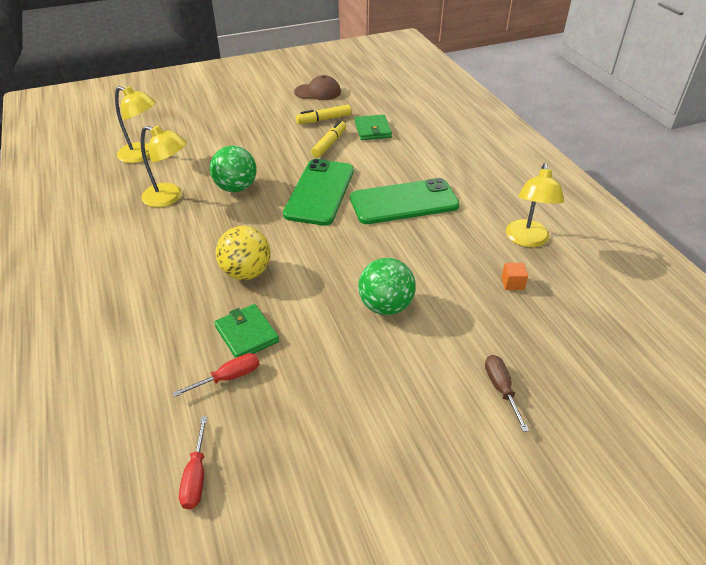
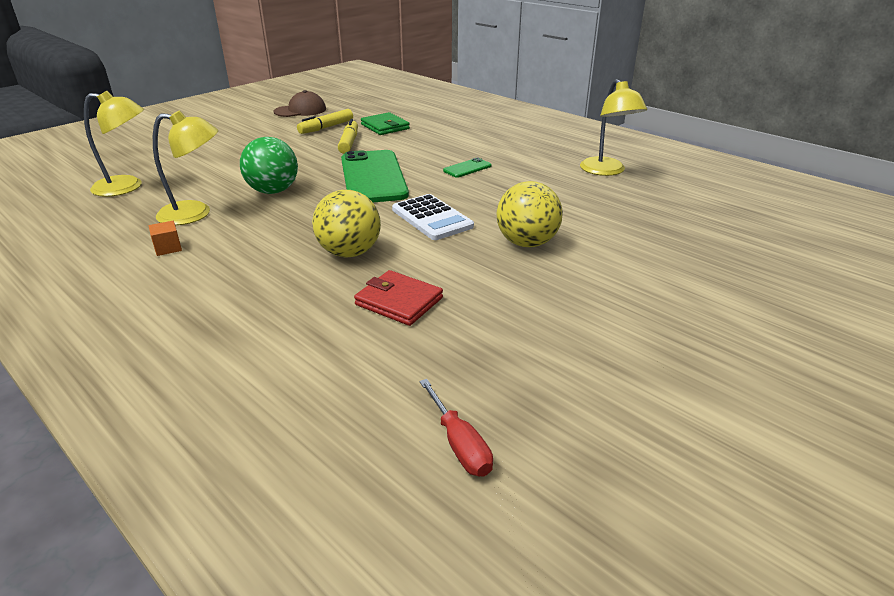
camera: 25 degrees left, 10 degrees down
(228, 377) = (412, 343): red screwdriver -> none
(246, 334) = (399, 301): green wallet -> red wallet
(332, 254) = (432, 218): none -> white calculator
(385, 306) = (526, 243): green ball -> yellow ball
(404, 202) = (467, 168): green phone -> green phone, size x0.42
(501, 389) = (697, 273): brown screwdriver -> none
(512, 283) = (625, 201): orange cube -> orange cube (168, 248)

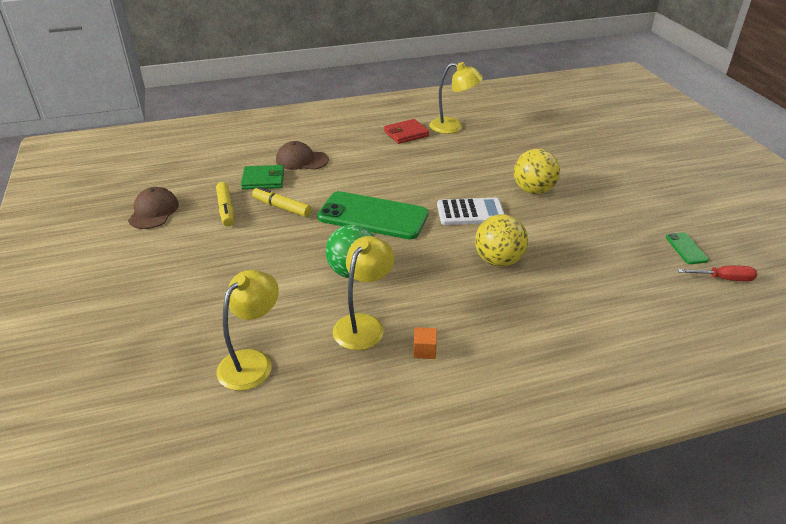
camera: 60 degrees left, 5 degrees up
(399, 301) = (578, 259): red wallet -> red wallet (406, 134)
(435, 130) = (301, 160): none -> brown cap
(467, 168) = (397, 172): green phone -> green phone (686, 248)

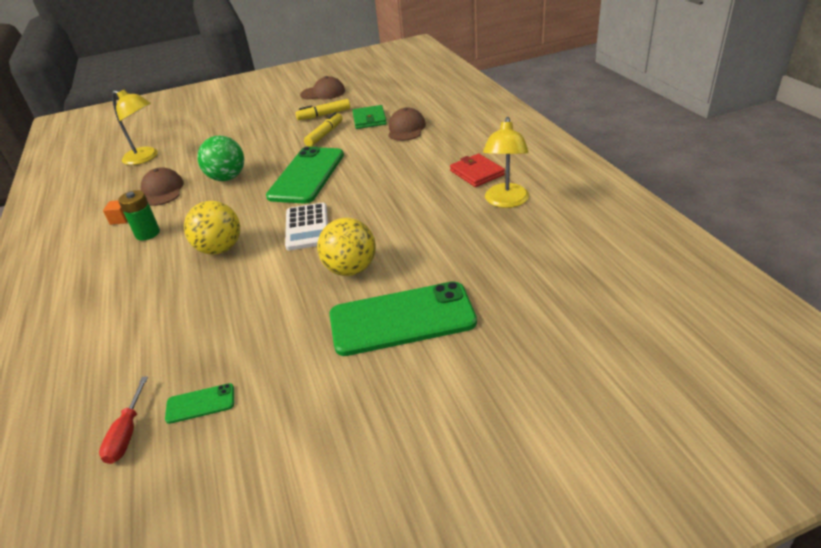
camera: 90 degrees right, 0 degrees up
(364, 324) = (162, 191): yellow lamp -> brown cap
(462, 319) = (147, 233): none -> green battery
(588, 171) = (402, 319): none -> green phone

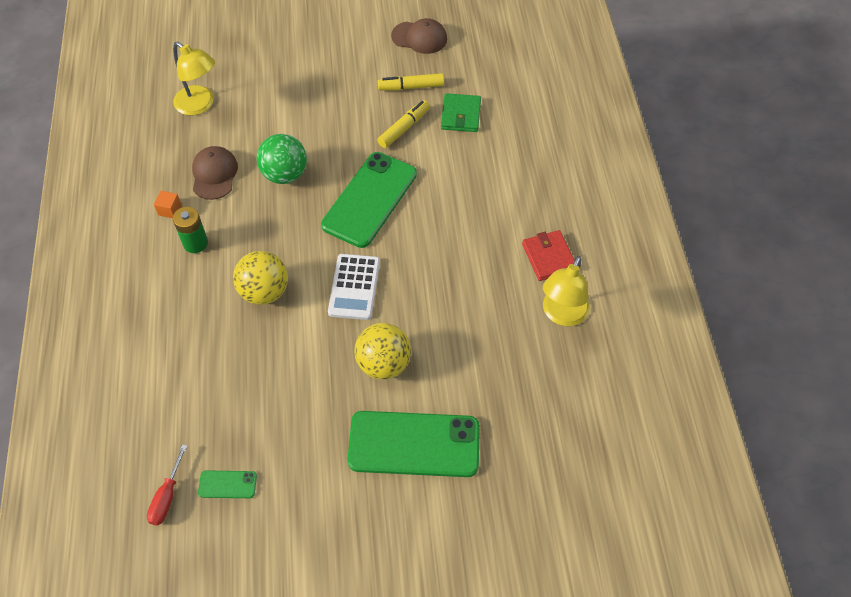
camera: 10 degrees right, 20 degrees up
(406, 129) = (497, 148): brown cap -> none

